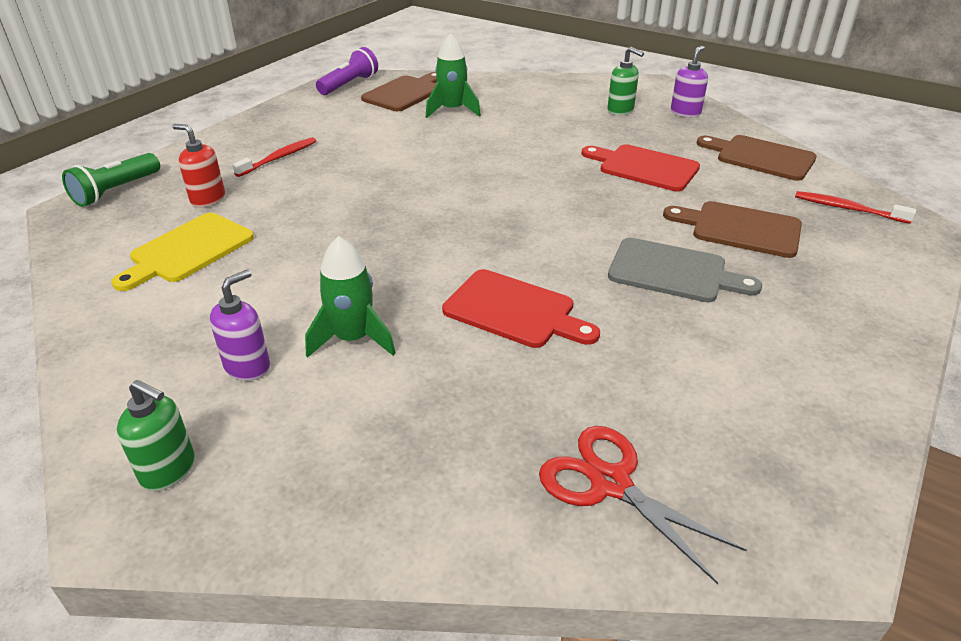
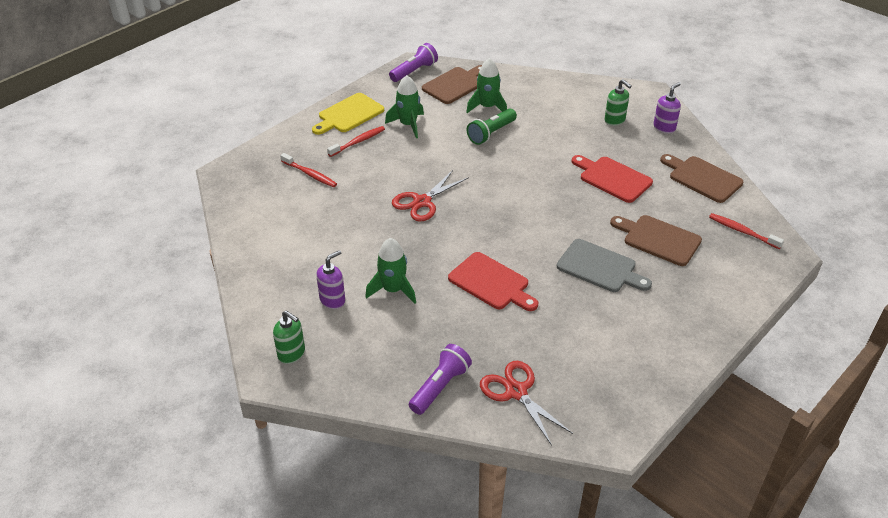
camera: 10 degrees right, 5 degrees up
(116, 191) = (251, 160): green flashlight -> green flashlight (491, 133)
(188, 250) = (298, 214): yellow cutting board -> yellow cutting board (349, 114)
(208, 199) = (310, 174): red soap dispenser -> red toothbrush
(349, 135) = (408, 125): none -> green rocket
(382, 217) = (422, 202): none -> red scissors
(465, 494) = (440, 387): none -> purple flashlight

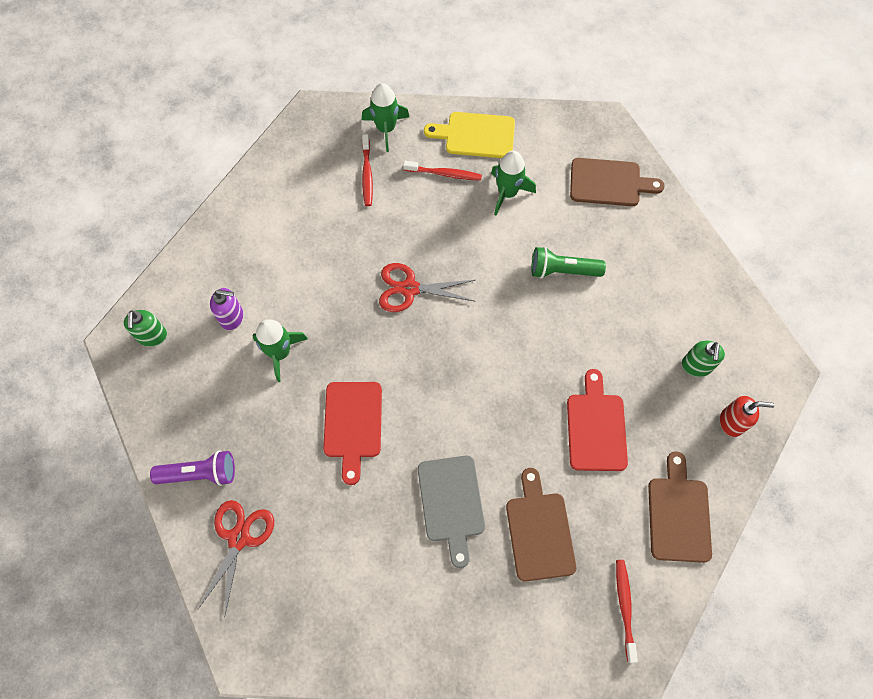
camera: 50 degrees right, 25 degrees up
(414, 71) = (594, 133): purple flashlight -> none
(487, 107) = (601, 237): green rocket -> green rocket (386, 129)
(664, 127) = (731, 422): purple soap dispenser -> red soap dispenser

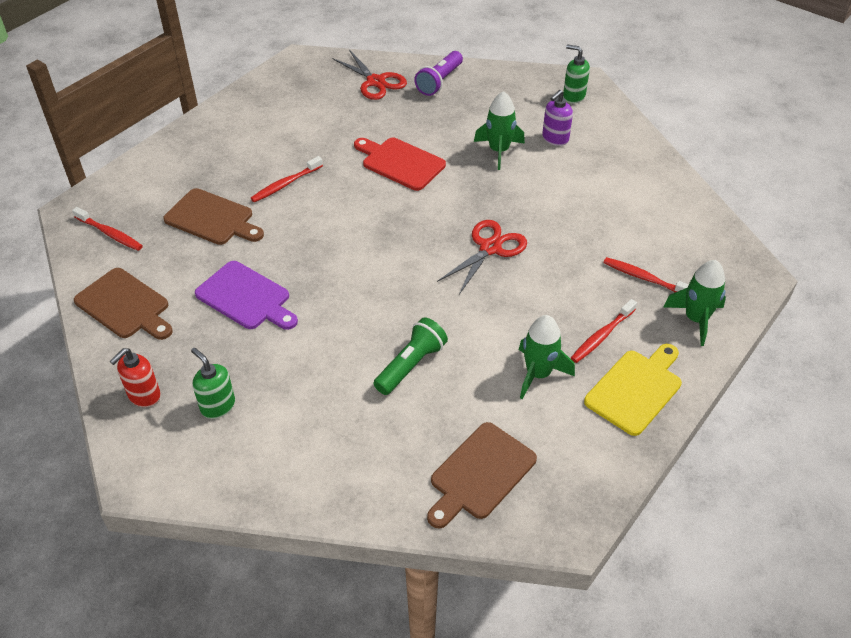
camera: 125 degrees right, 20 degrees down
(451, 503) = (285, 184): grey cutting board -> red toothbrush
(596, 427) = (246, 297): red cutting board -> purple cutting board

